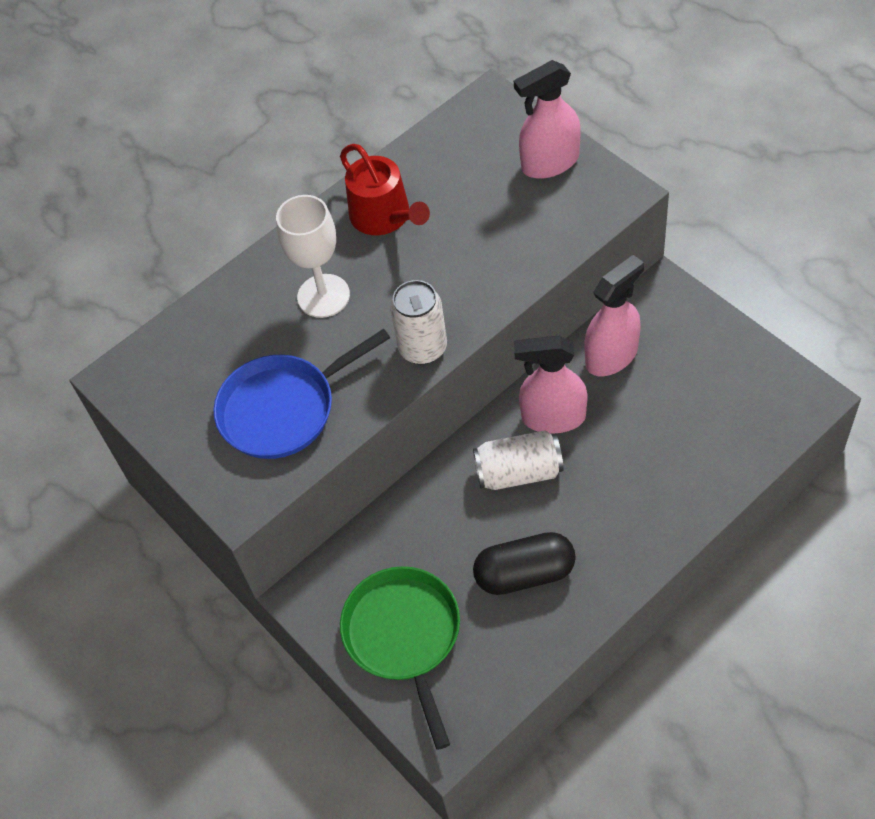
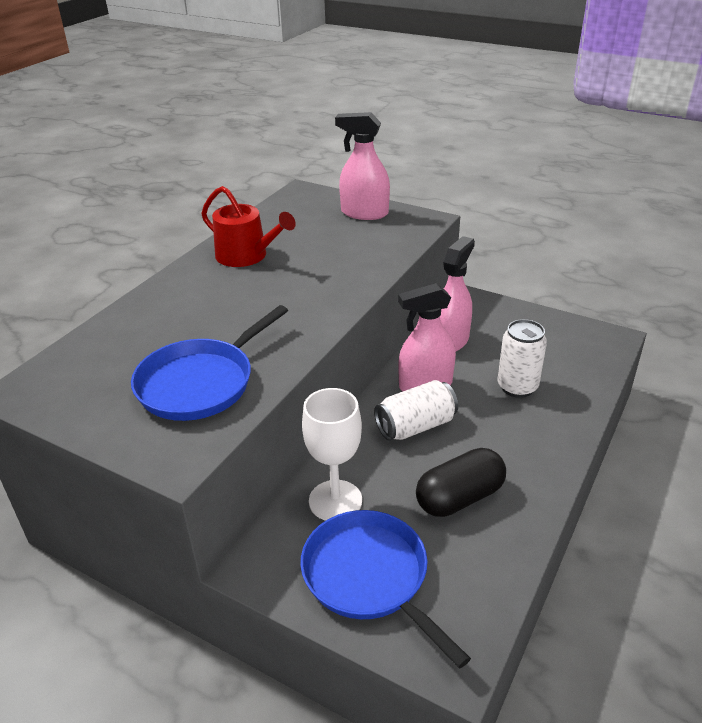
camera: 25 degrees left, 20 degrees down
(323, 296) = (211, 306): white goblet -> white goblet (335, 501)
(404, 636) = (369, 577): green pan -> blue pan
(423, 348) = (315, 322): white can -> white can (517, 387)
(550, 163) = (364, 213): pink spray bottle -> pink spray bottle turned 60 degrees clockwise

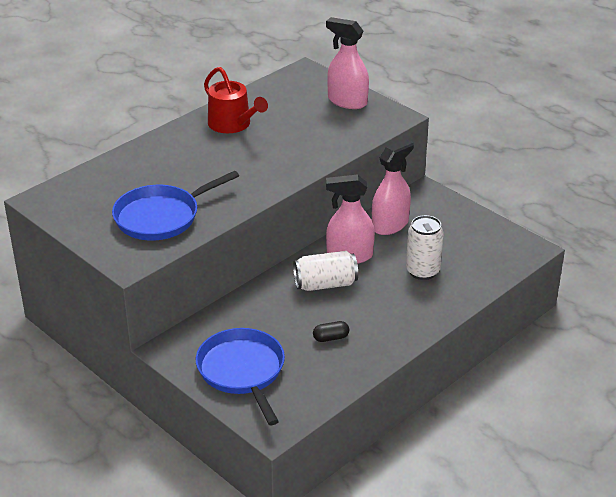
camera: 15 degrees right, 0 degrees up
(335, 501) = (241, 322): white goblet -> none
(459, 497) = (331, 338): black capsule -> black capsule, size x0.50

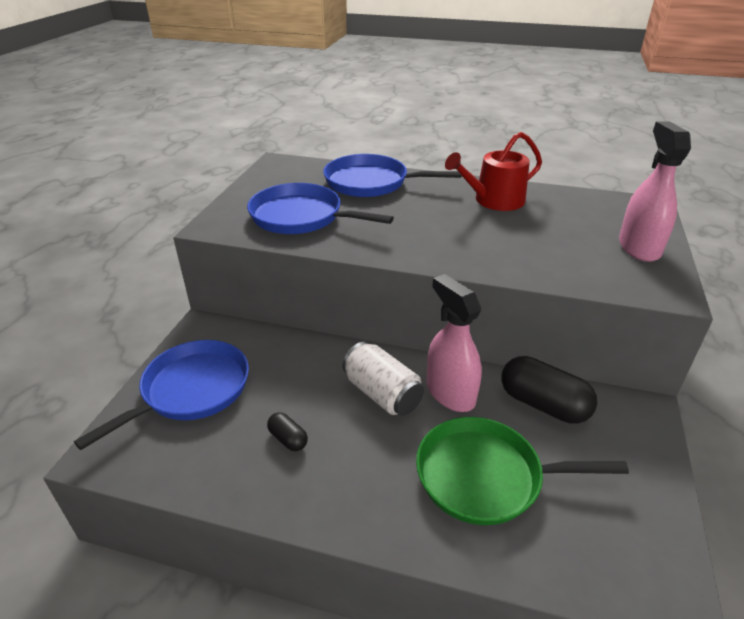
camera: 60 degrees right, 0 degrees up
(140, 166) = (370, 182): none -> blue pan
(233, 124) = (494, 200): red watering can -> red watering can turned 45 degrees clockwise
(390, 225) = (543, 404): pink spray bottle -> black capsule
(422, 271) = (485, 476): white can -> green pan

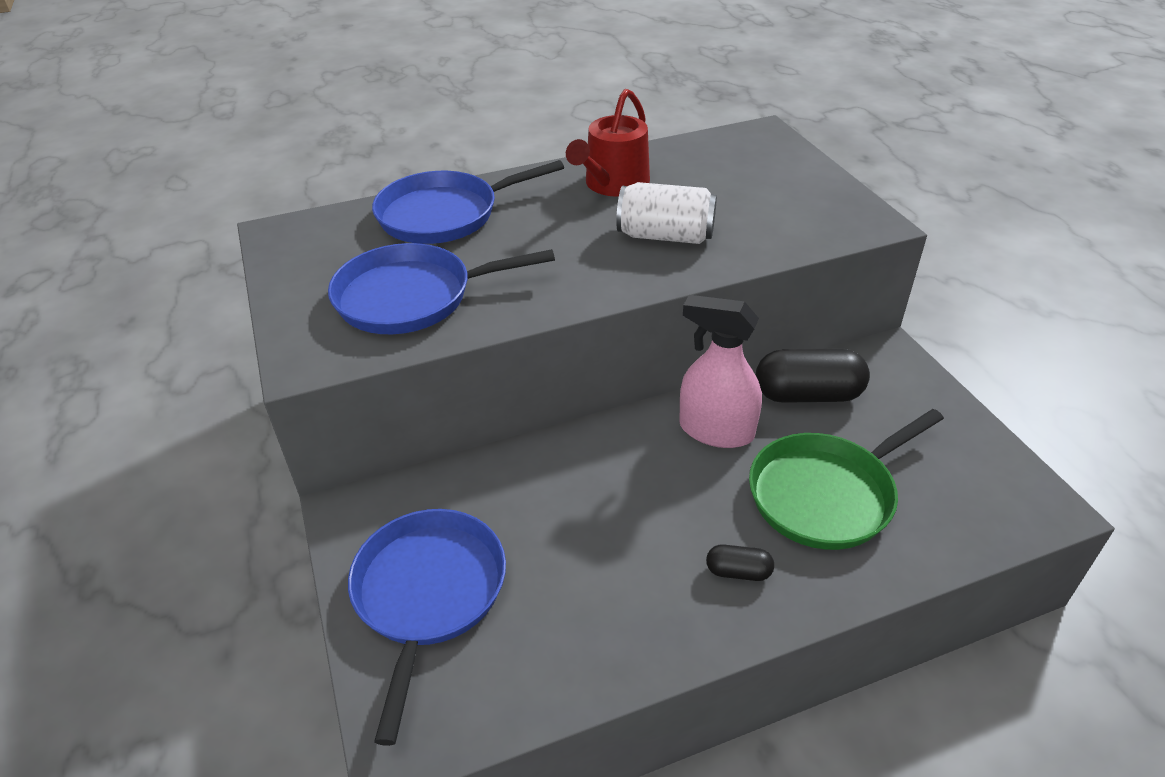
camera: 35 degrees left, 5 degrees up
(288, 439) = (606, 577): black capsule -> black capsule (738, 572)
(382, 394) = (652, 470): white can -> white can (665, 236)
(639, 247) = (803, 185): pink spray bottle -> none

